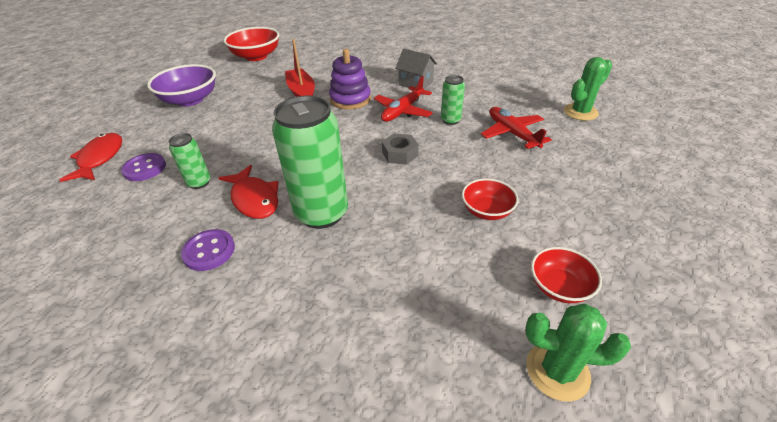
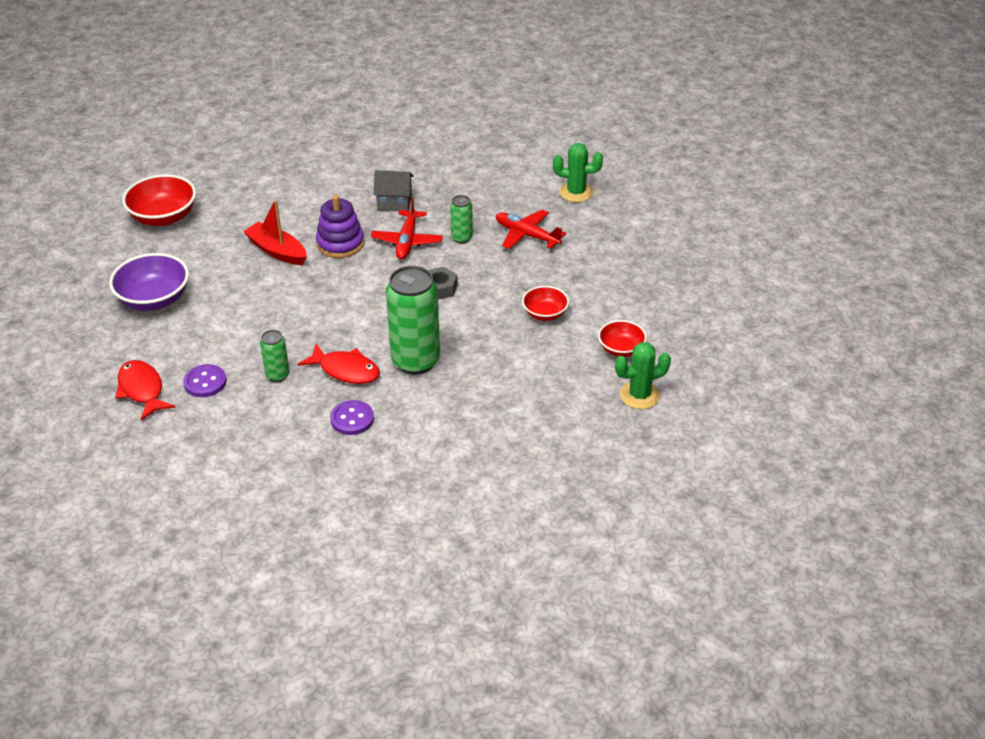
camera: 30 degrees left, 0 degrees up
(580, 112) = (576, 192): green cactus -> green cactus turned 75 degrees clockwise

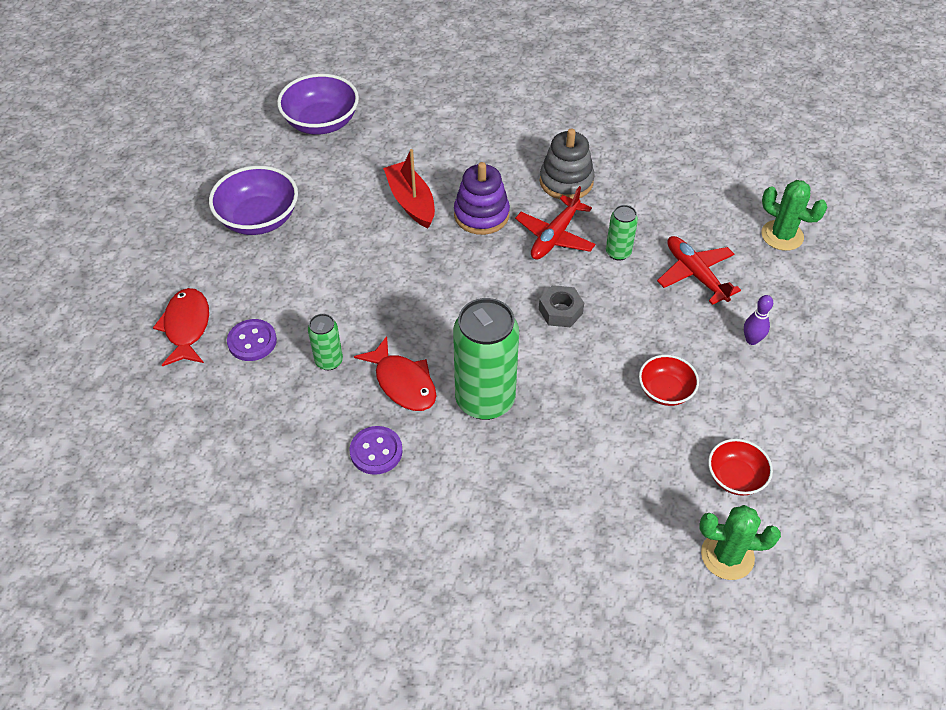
camera: 25 degrees right, 10 degrees up
(163, 217) = (321, 122): red bowl -> purple bowl
(394, 202) = (566, 181): grey house -> grey stacking toy
(589, 264) = (751, 340): none -> purple bowling pin

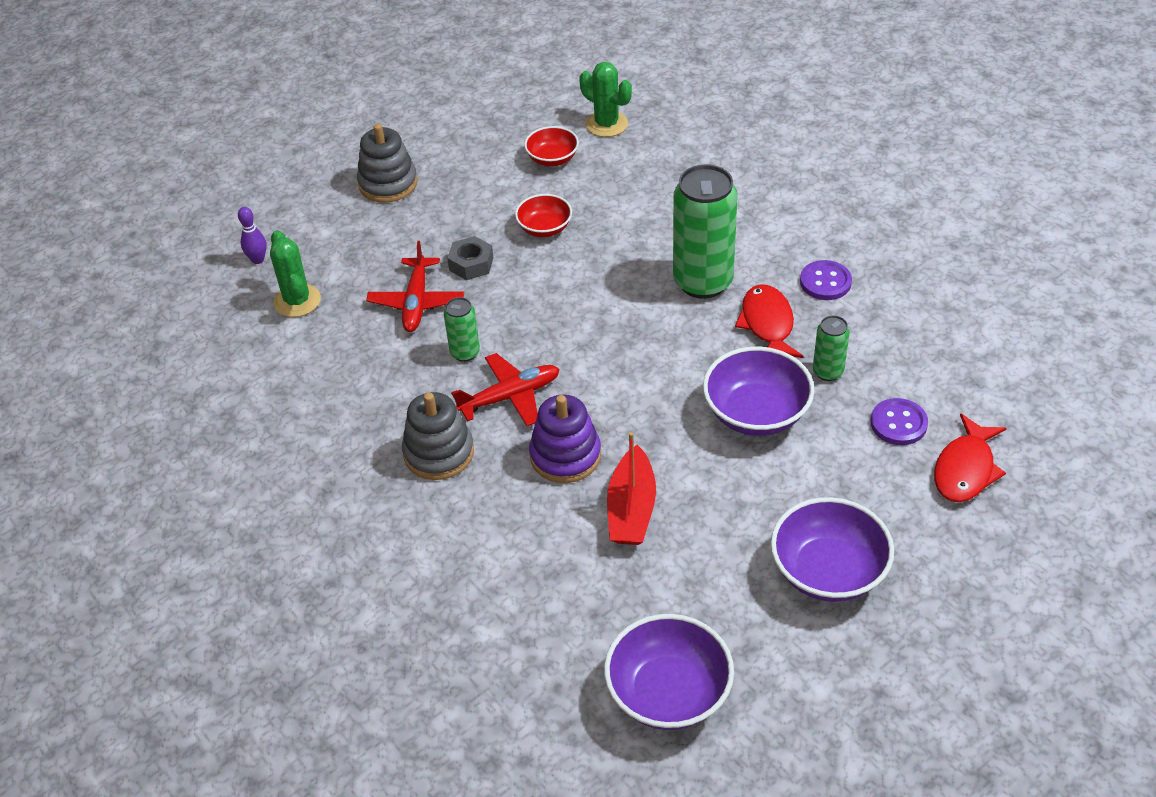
camera: 145 degrees left, 5 degrees down
(367, 302) = (756, 413): none -> purple bowl
(560, 311) = (572, 324): grey nut -> grey nut (471, 264)
(751, 340) = (433, 233): purple bowling pin -> purple bowling pin (258, 259)
(846, 372) = (388, 183): none -> grey stacking toy

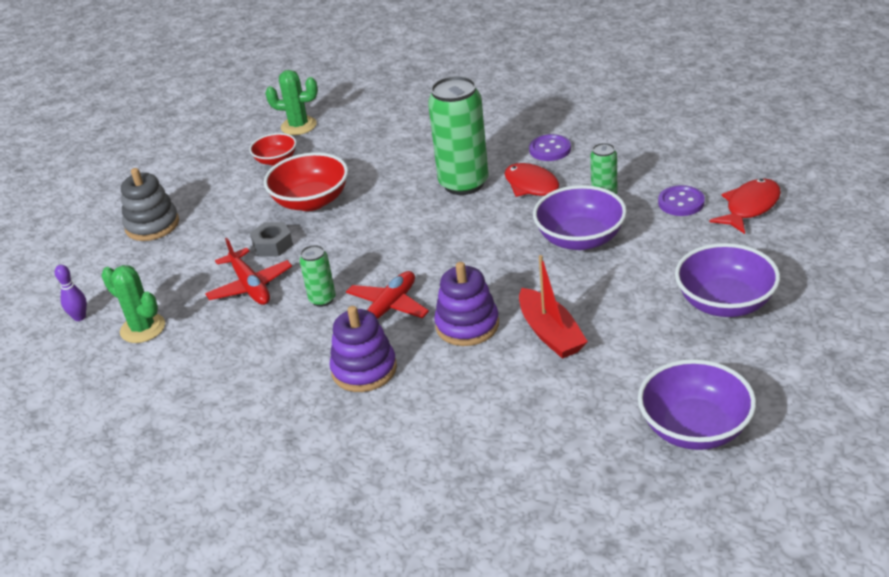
camera: 30 degrees left, 10 degrees down
(439, 453) = (364, 370): grey stacking toy -> purple stacking toy
(544, 228) = (311, 201): red bowl -> red bowl, size x1.68
(965, 469) = (750, 207): red fish -> red fish turned 135 degrees counterclockwise

